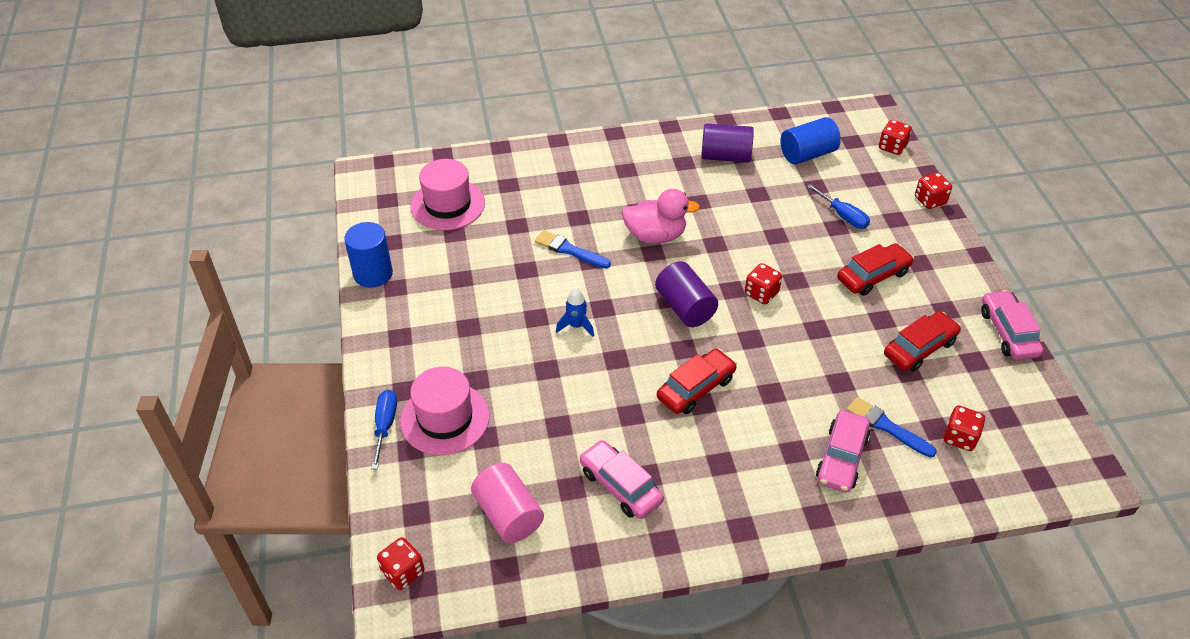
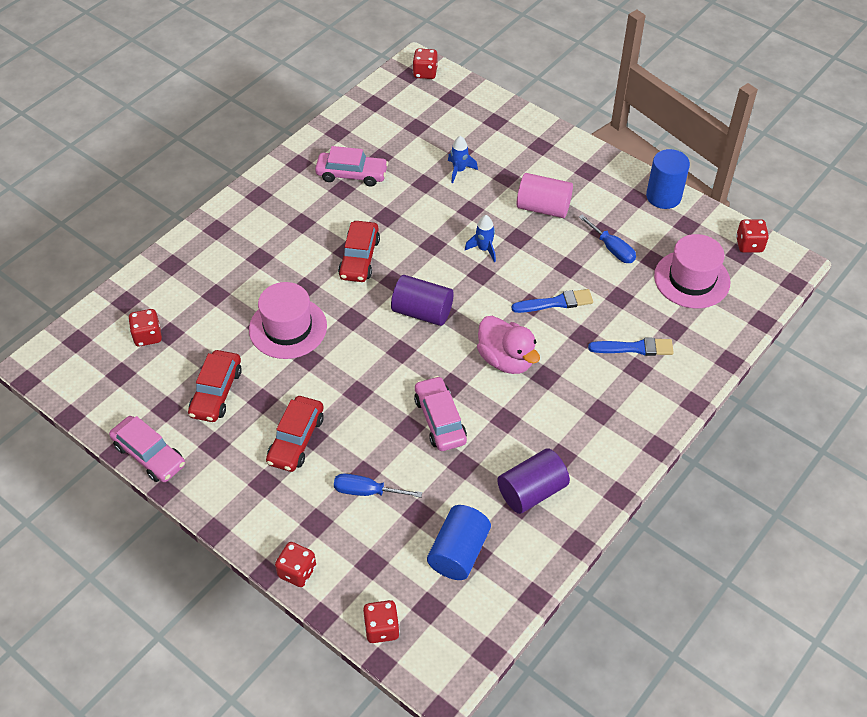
camera: 140 degrees right, 5 degrees up
(385, 426) = (525, 123): blue screwdriver -> blue screwdriver (612, 249)
(445, 418) = (496, 146): pink hat -> pink hat (288, 328)
(508, 515) = (400, 125): pink cylinder -> pink cylinder (543, 208)
(511, 416) = (459, 170): none -> blue rocket
(655, 236) = (506, 359): pink duck -> pink duck turned 90 degrees counterclockwise
(761, 293) = (375, 361): red dice -> red dice (749, 245)
(841, 458) = (224, 272): pink car -> pink car (440, 420)
(887, 427) = (205, 312): blue brush -> blue brush (635, 348)

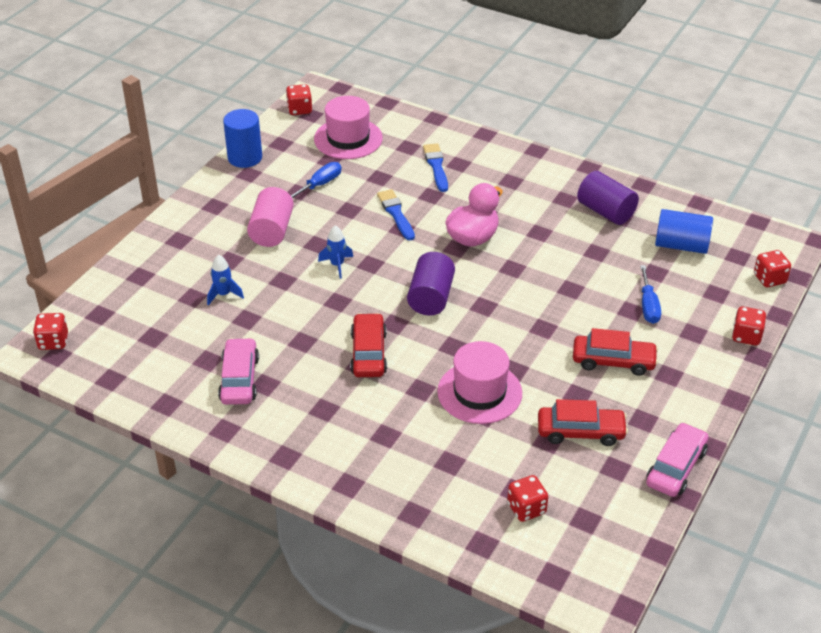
camera: 100 degrees left, 10 degrees down
(359, 258) = (369, 353): red car -> red car turned 90 degrees counterclockwise
(440, 420) = (554, 271): pink car -> none

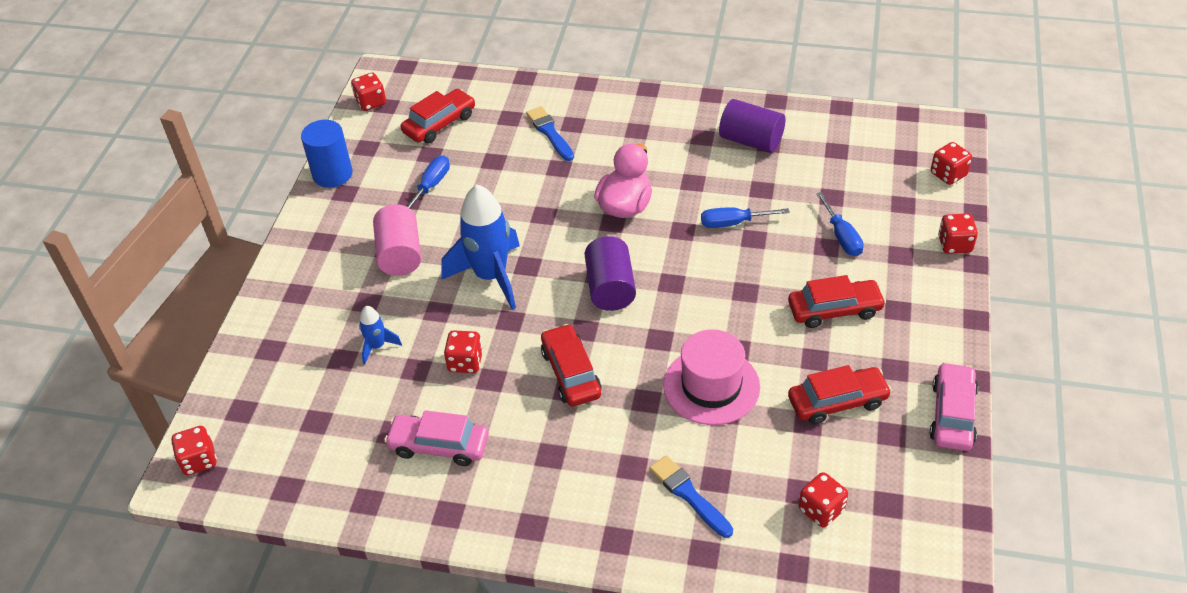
camera: 15 degrees left, 5 degrees up
(239, 379) = (439, 446): pink car -> pink car turned 60 degrees counterclockwise
(287, 324) = (465, 362): none -> red dice
(337, 265) = (491, 276): blue rocket -> blue rocket, size x2.13
(348, 139) = (440, 124): pink hat -> red car
(396, 213) = (530, 199): blue brush -> blue brush (689, 495)
(558, 272) = (733, 223): none -> blue screwdriver
(681, 245) = (844, 159): blue cylinder -> none

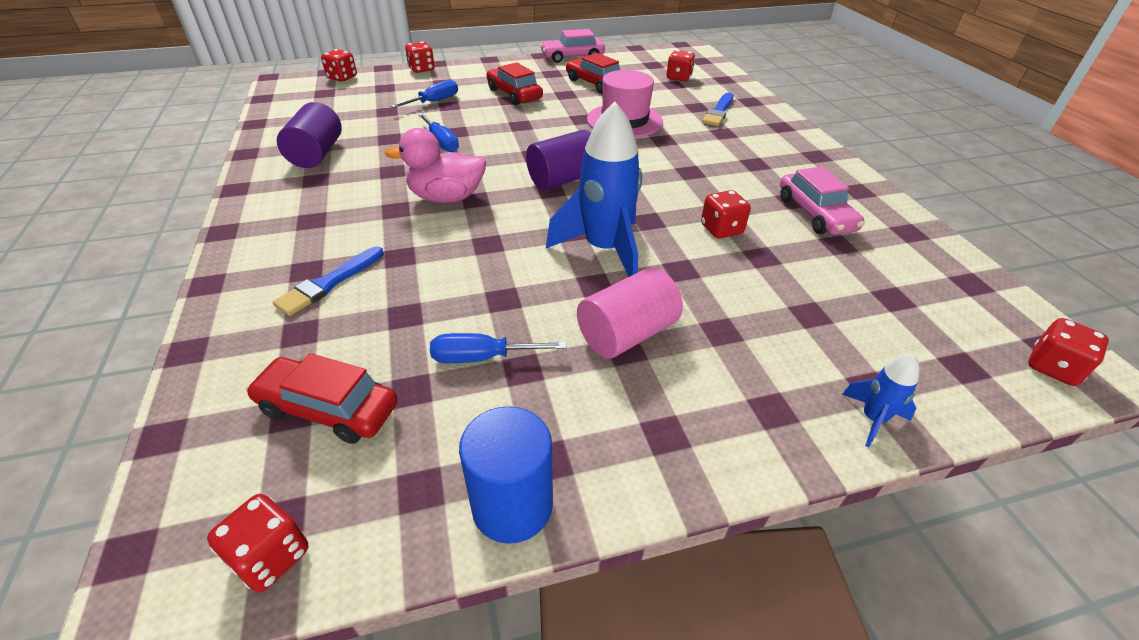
camera: 120 degrees left, 5 degrees down
(377, 346) = (767, 294): blue rocket -> blue rocket (872, 419)
(571, 373) = (673, 174): red car -> none

